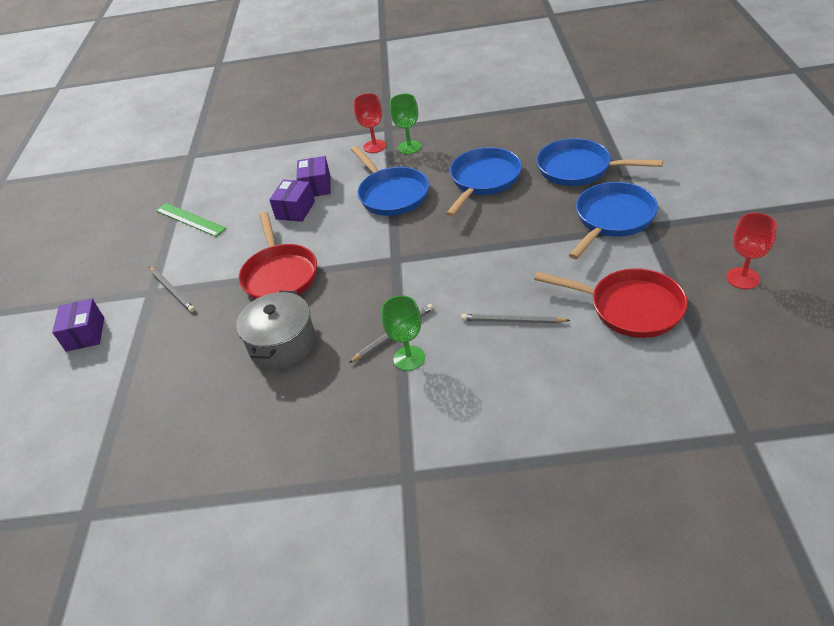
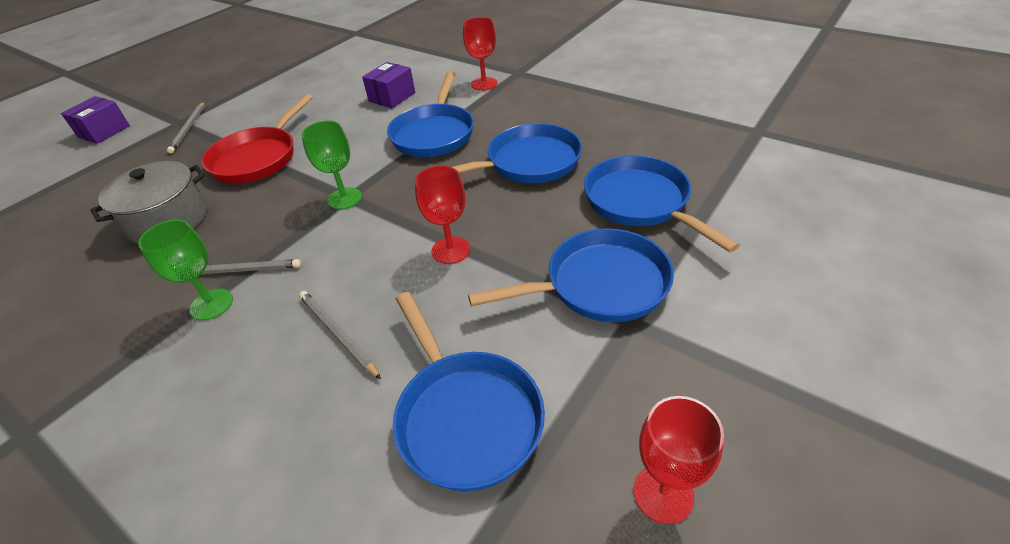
camera: 35 degrees right, 0 degrees up
(190, 219) = (281, 80): green ruler -> none
(295, 210) = (349, 109): purple box -> none
(409, 147) = (510, 98): green goblet -> green goblet (344, 198)
(510, 248) = (450, 250): none -> red goblet
(630, 308) = (465, 416): red pan -> blue pan

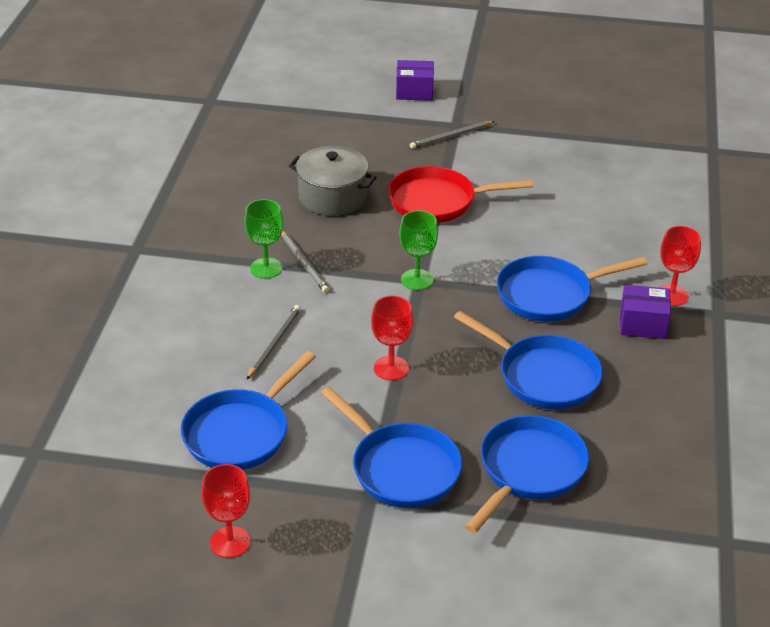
camera: 60 degrees right, 5 degrees down
(392, 97) = (595, 238): purple box -> purple box (642, 324)

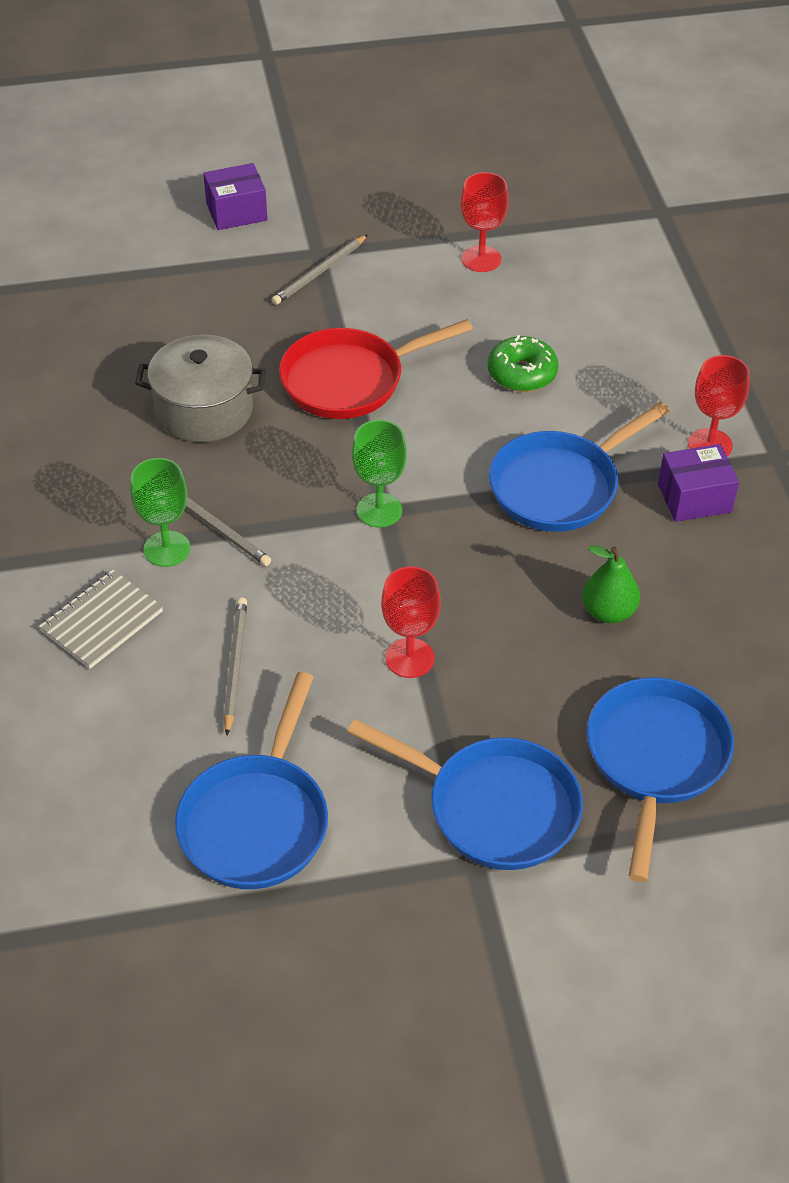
camera: 20 degrees left, 10 degrees up
(203, 298) = (102, 621): none -> grey notebook
(230, 542) = (324, 995): red goblet -> red goblet (481, 259)
(543, 376) = (608, 612): blue pan -> green pear
(559, 223) = (522, 373): none -> green donut

